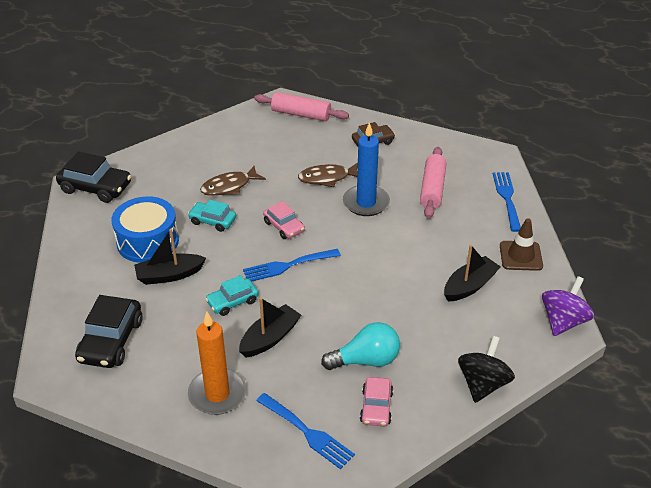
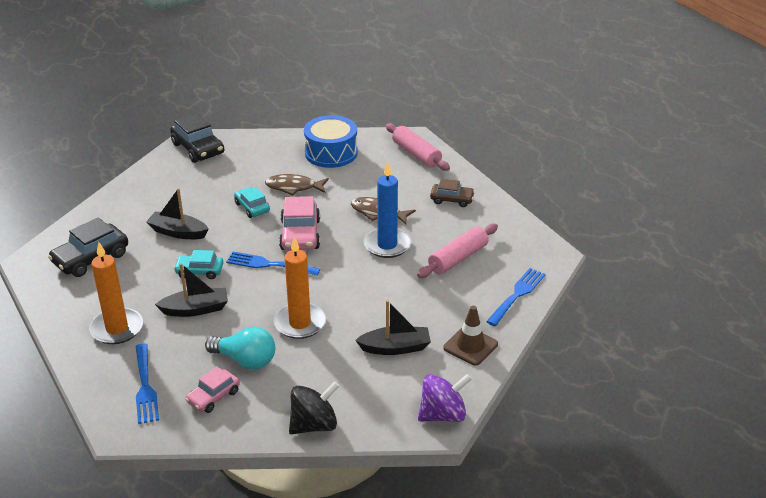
camera: 35 degrees right, 5 degrees down
(147, 241) = (190, 202): blue drum -> blue drum (331, 153)
(284, 226) = (300, 235): pink car -> pink car, size x1.61
(373, 304) = (300, 323): none -> orange candle

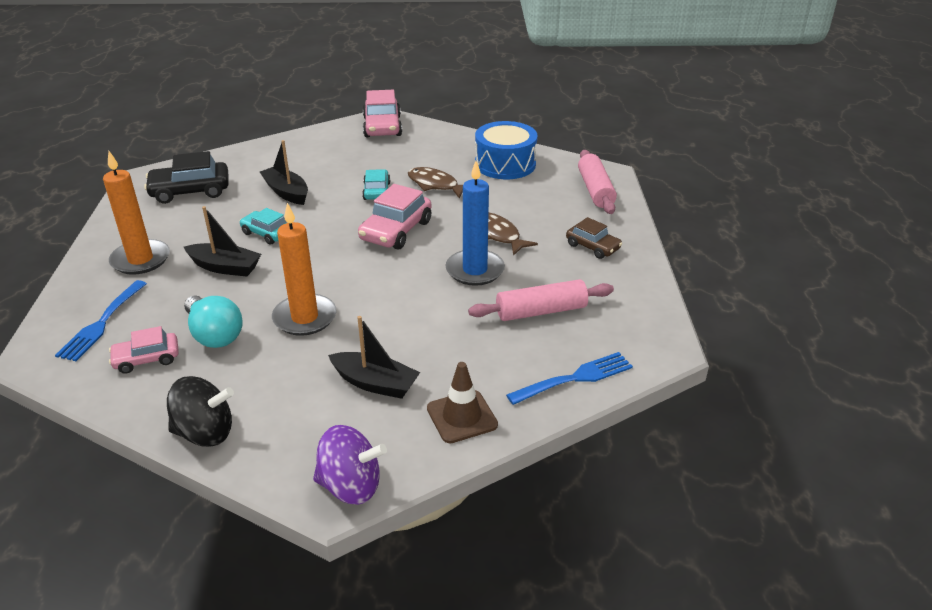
camera: 30 degrees right, 0 degrees up
(198, 149) = (382, 126): black car -> pink car
(269, 264) = (336, 249): blue fork -> none

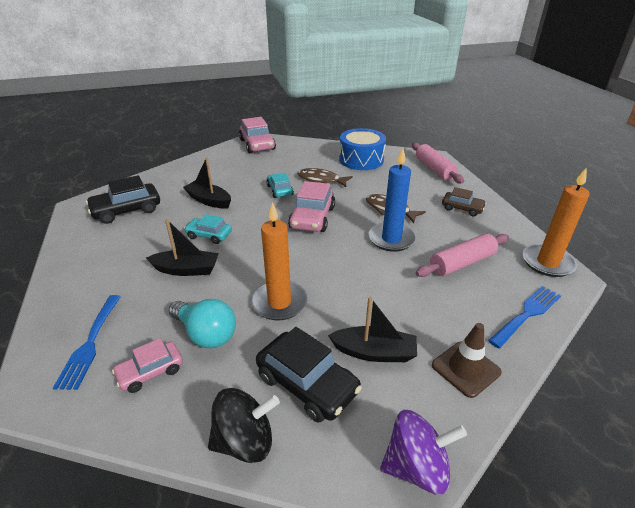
camera: 15 degrees left, 0 degrees up
(140, 260) = (105, 275): orange candle -> orange candle (547, 263)
(289, 398) = (307, 384): none -> black car

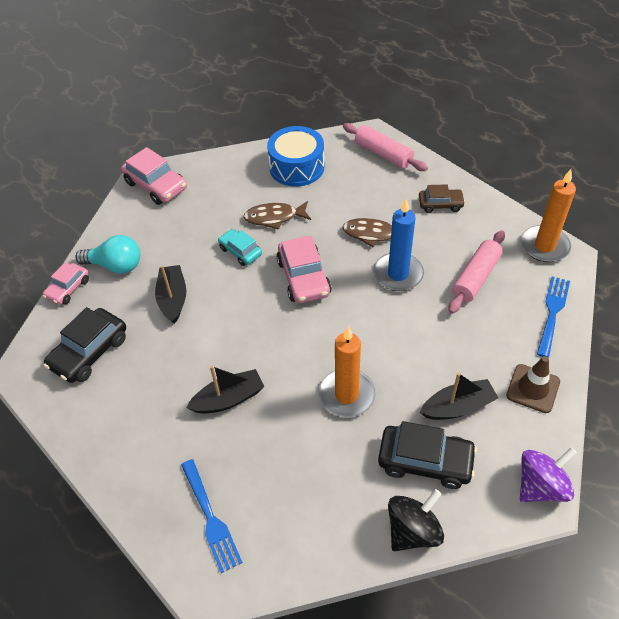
camera: 25 degrees left, 15 degrees up
(150, 372) = (290, 515): pink car -> pink car (68, 288)
(206, 334) = (307, 458): turquoise light bulb -> turquoise light bulb (115, 265)
(209, 200) = (173, 299): black boat -> black boat turned 75 degrees clockwise
(209, 235) = (214, 346): turquoise car -> none

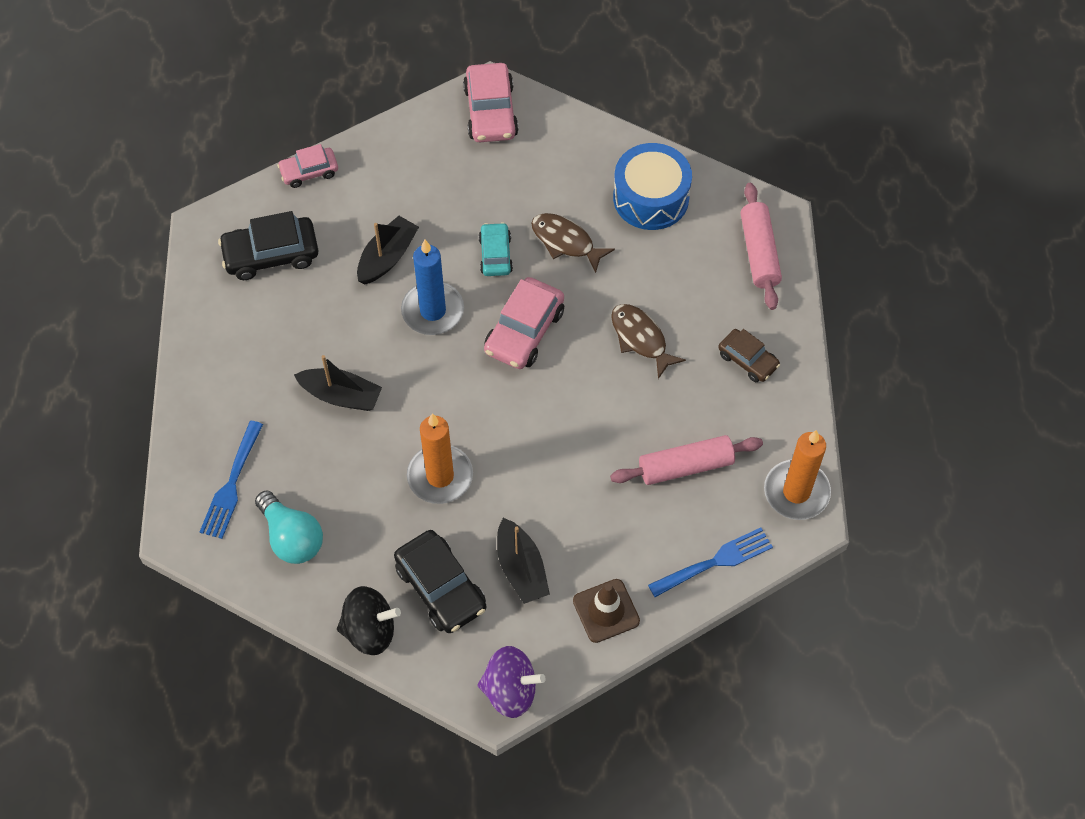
camera: 40 degrees right, 10 degrees up
(115, 265) = (370, 179): turquoise light bulb -> turquoise light bulb (292, 537)
(398, 274) = (615, 400): blue candle -> blue candle (433, 311)
(458, 407) = (521, 568): black boat -> black boat turned 45 degrees clockwise

